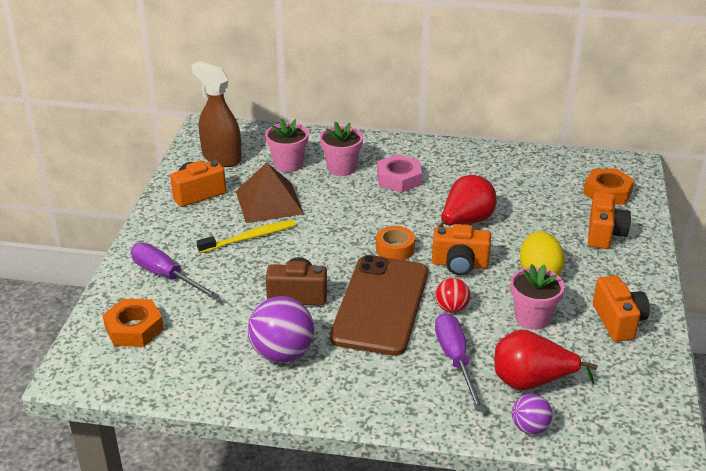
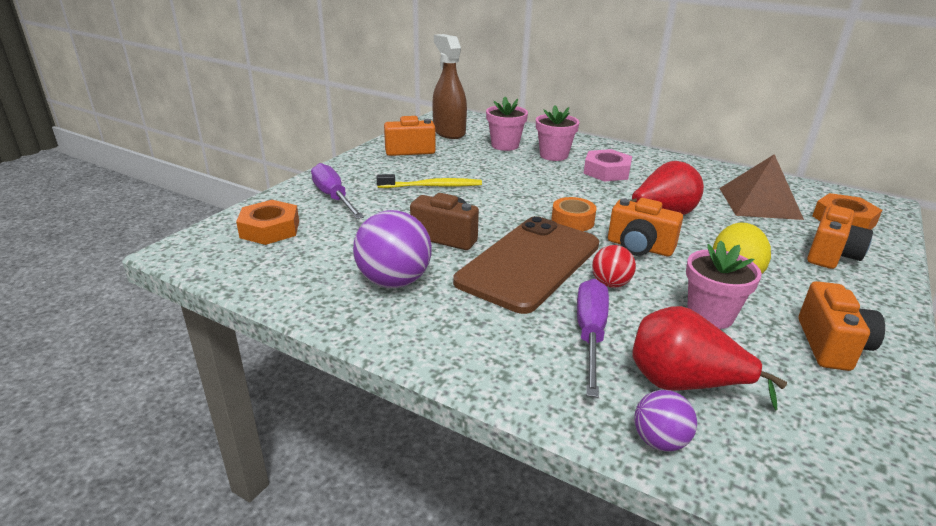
camera: 20 degrees right, 5 degrees down
(269, 202) = (469, 166): brown pyramid -> brown pyramid (759, 203)

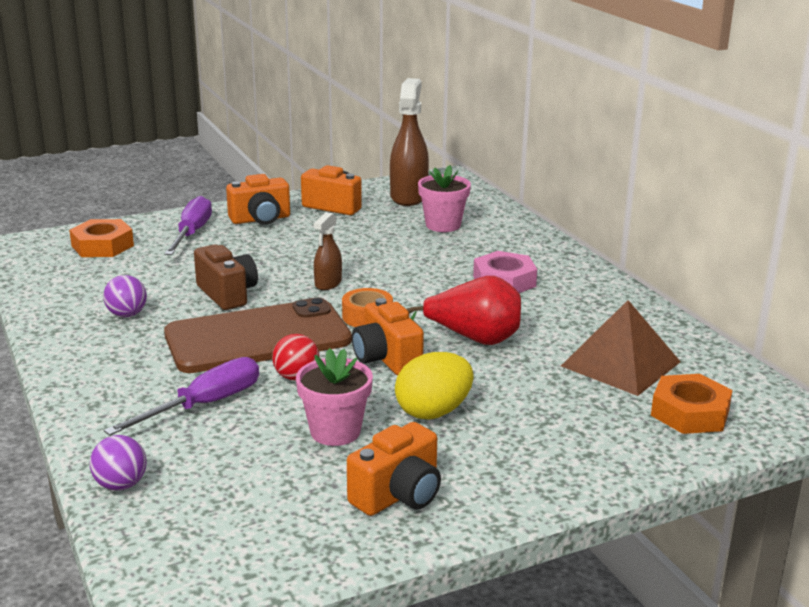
camera: 35 degrees right, 5 degrees down
(394, 281) = (127, 315): purple ball -> purple ball, size x0.56
(432, 186) = (294, 247): yellow toothbrush -> none
(504, 206) = (328, 283): none -> brown spray bottle
(554, 155) = (477, 249): pink flower pot -> none
(683, 384) = (208, 464): red pear -> none
(831, 255) = (585, 435): orange camera -> orange camera (260, 219)

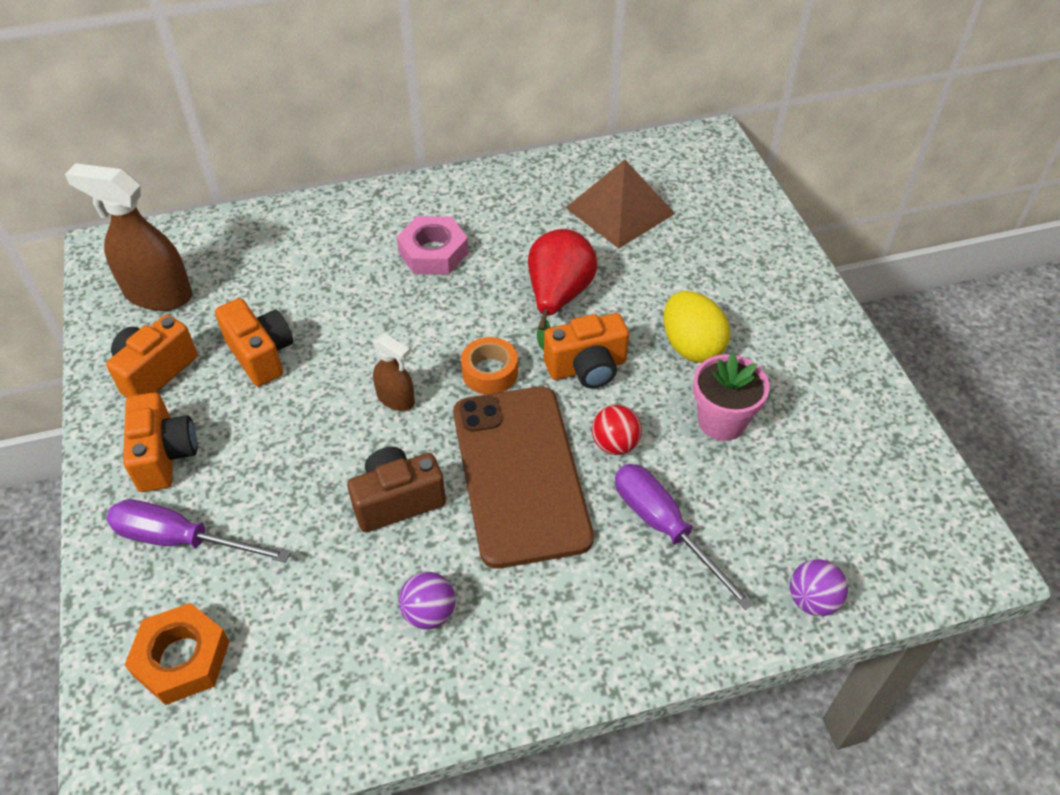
camera: 80 degrees left, 25 degrees up
(398, 495) = (823, 388): orange camera -> orange camera (261, 354)
(443, 225) = (265, 276): pink flower pot -> none
(690, 413) = (704, 191): orange nut -> none

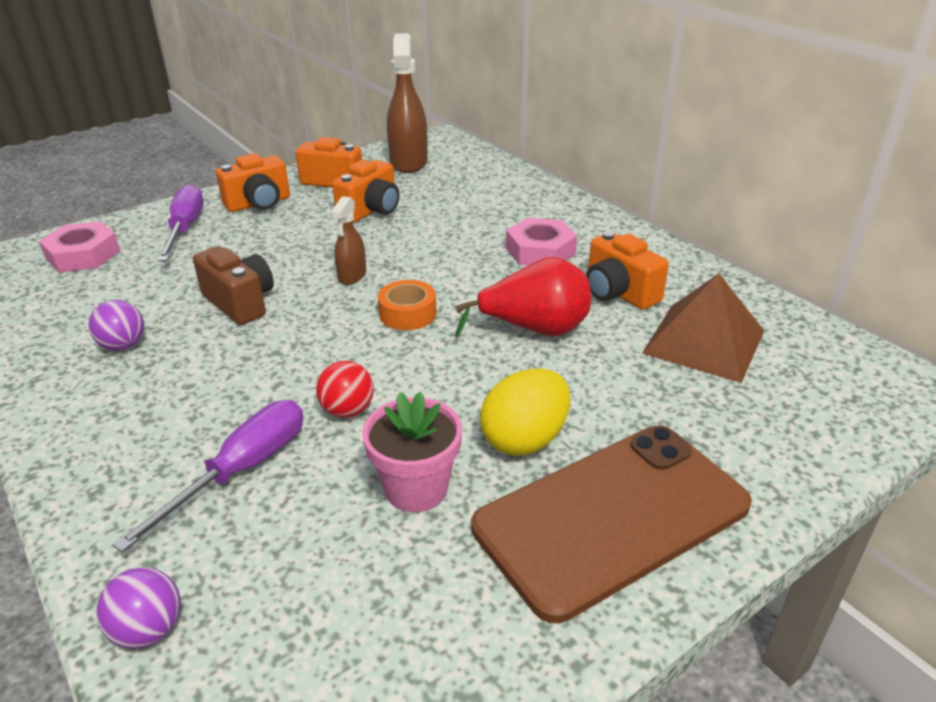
camera: 70 degrees right, 15 degrees down
(182, 658) = (83, 255): orange nut -> pink nut
(520, 474) = (288, 359): brown phone -> brown phone (612, 516)
(587, 368) = (446, 369): orange camera -> orange camera (618, 293)

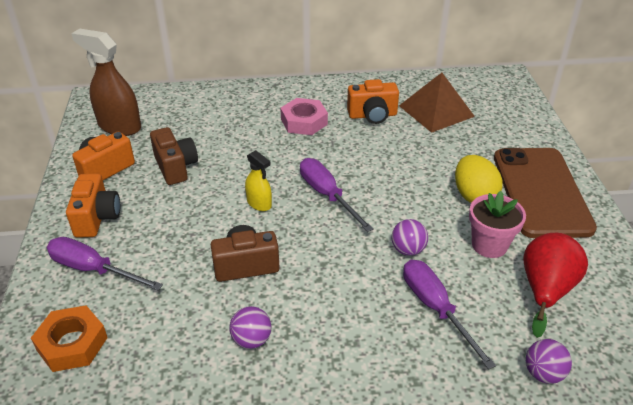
camera: 60 degrees left, 5 degrees up
(83, 255) = (72, 344): pink nut -> orange nut
(347, 410) = (408, 250): red ball -> purple ball
(352, 275) = (259, 203): brown spray bottle -> yellow spray bottle
(371, 210) = (175, 167): orange camera -> brown camera
(408, 314) = (327, 195): orange tape -> purple screwdriver
(534, 330) = (384, 156): red pear -> red pear (545, 290)

